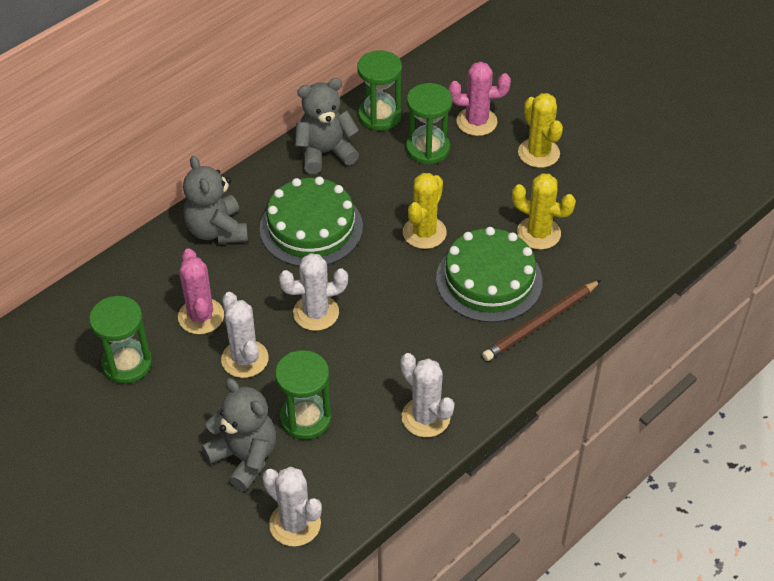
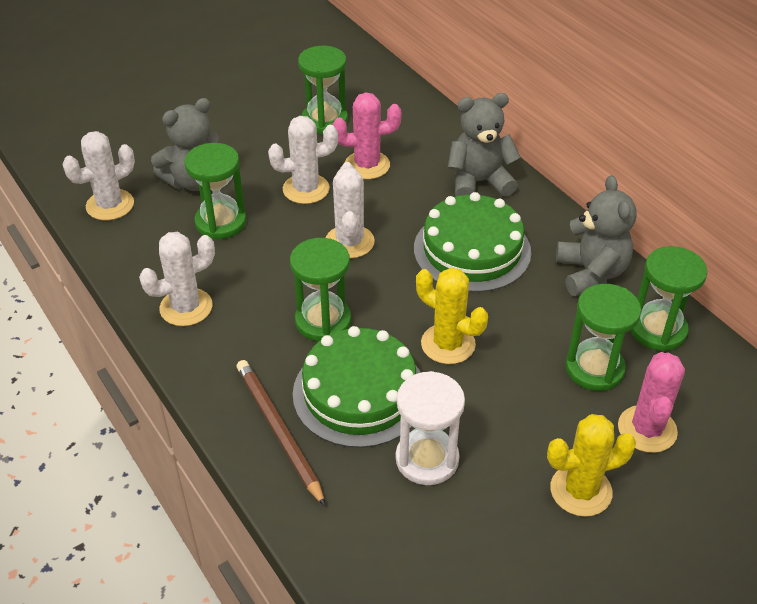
camera: 100 degrees right, 5 degrees down
(418, 315) = (323, 321): none -> green hourglass
(538, 233) = (427, 459): yellow cactus -> white hourglass

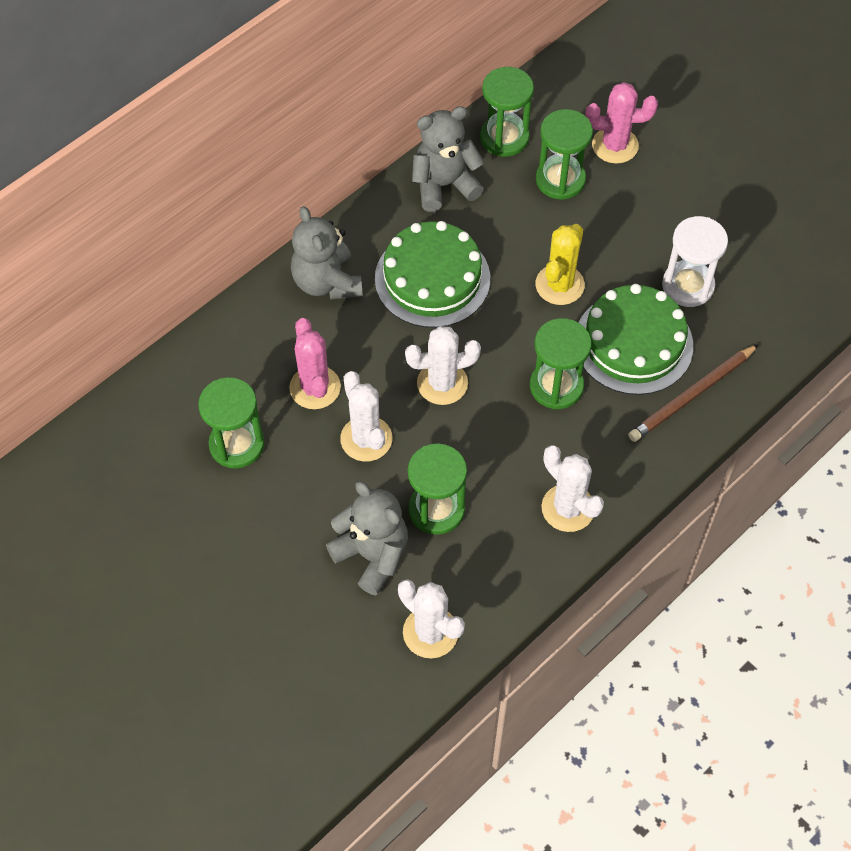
camera: 100 degrees left, 15 degrees up
(581, 490) = (686, 185): yellow cactus -> none

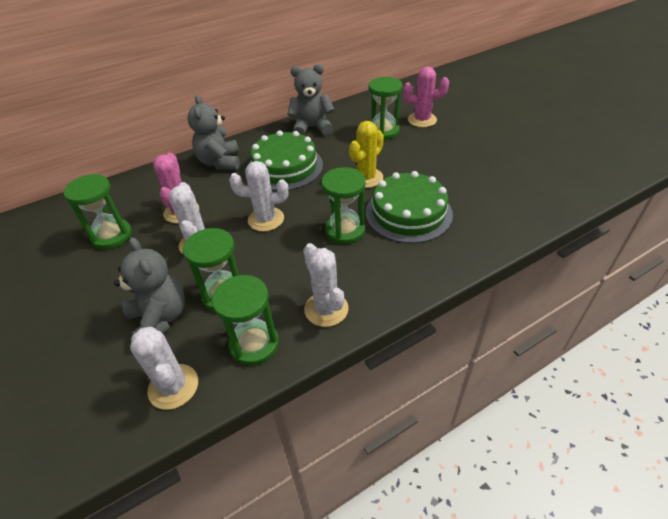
camera: 15 degrees right, 15 degrees down
(504, 138) = (356, 112): green hourglass -> green hourglass (254, 344)
(688, 286) = (455, 187): white hourglass -> none
(692, 395) = (445, 248): brown pencil -> none

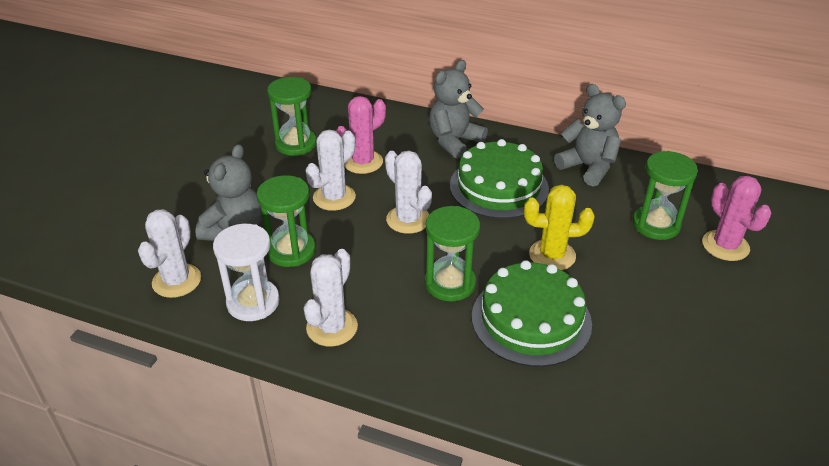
camera: 50 degrees right, 5 degrees down
(254, 344) = (253, 302): green hourglass -> white hourglass

